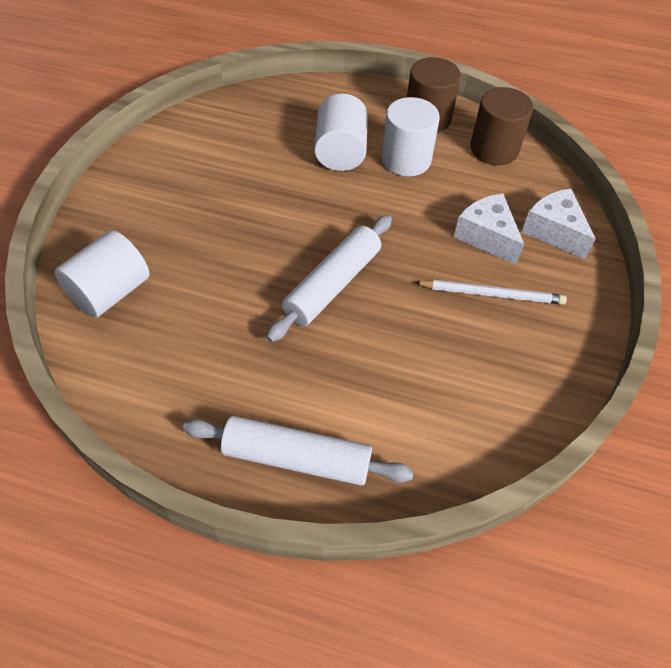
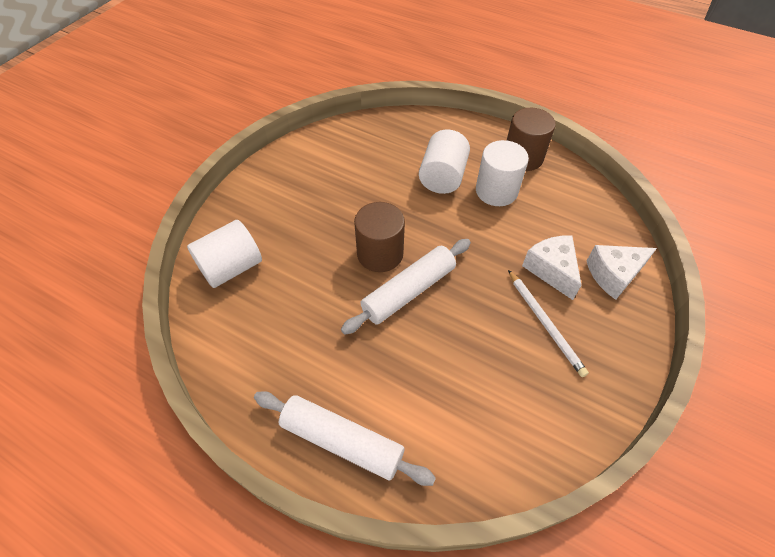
camera: 15 degrees right, 0 degrees up
(492, 294) = (545, 323): white pencil -> white pencil turned 45 degrees clockwise
(494, 149) = (575, 192): brown cylinder -> brown cylinder (380, 254)
(554, 231) = (613, 275): white cheese -> white cheese turned 90 degrees counterclockwise

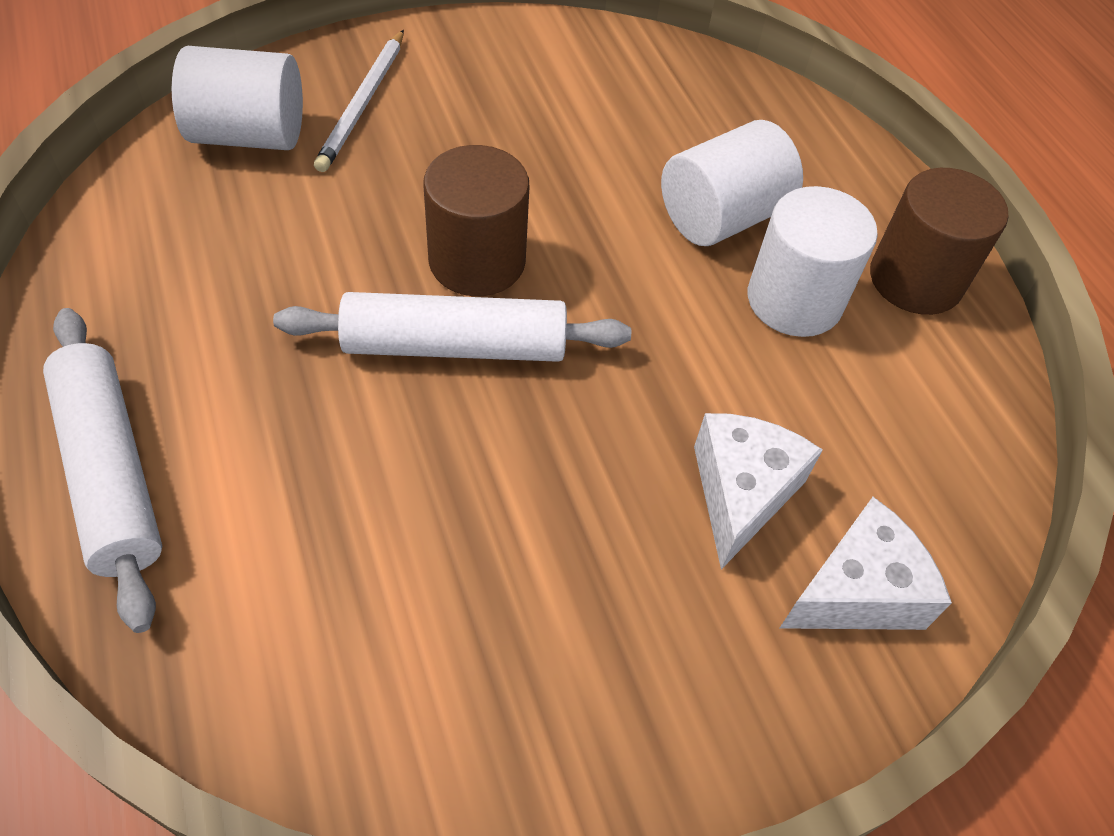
camera: 35 degrees right, 0 degrees up
(545, 323) = (622, 566): white pencil -> white pencil (363, 104)
(613, 275) = (857, 591): white cheese -> white cheese turned 135 degrees clockwise

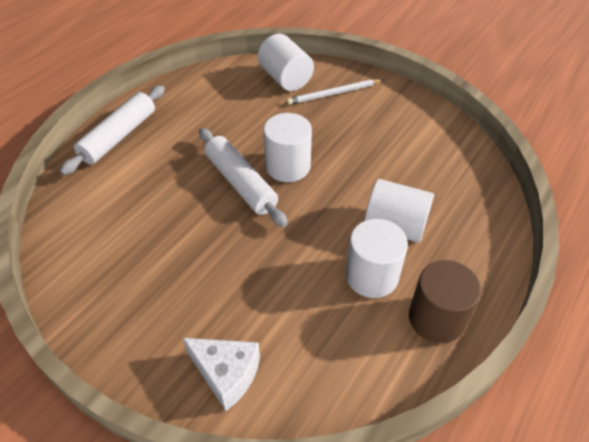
camera: 60 degrees right, 5 degrees down
(477, 261) = (288, 166): brown cylinder -> white cylinder
(741, 493) = (245, 307): white cheese -> none

